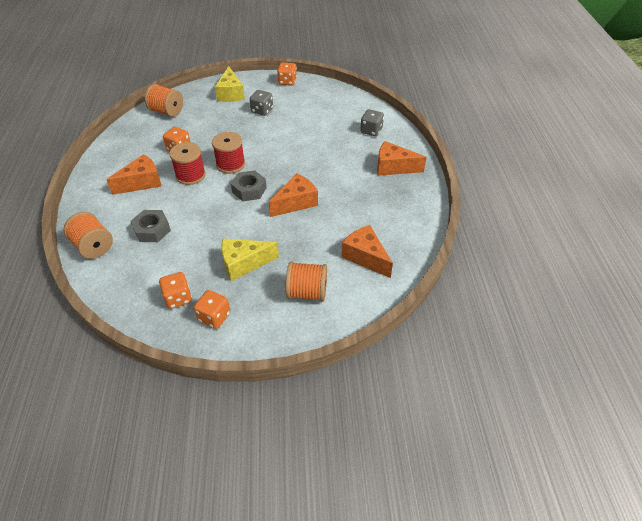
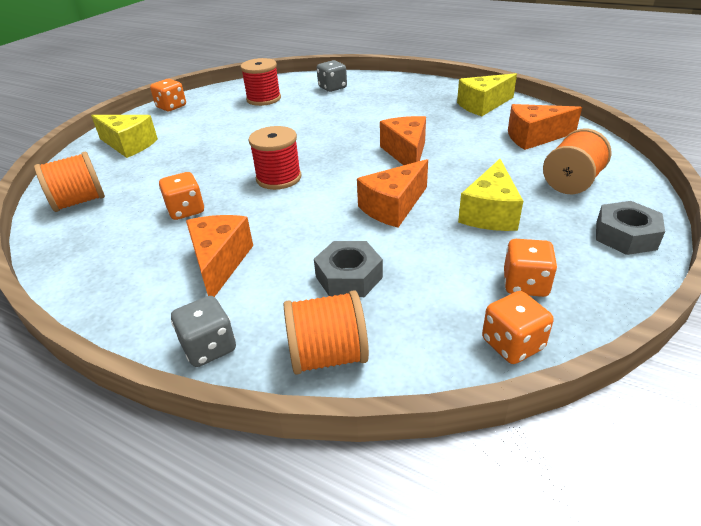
camera: 55 degrees left, 10 degrees down
(190, 175) = (261, 214): red spool -> red spool (263, 99)
(214, 317) = (582, 260): orange dice -> orange dice (512, 344)
(249, 190) = (347, 177): grey nut -> grey nut (625, 235)
(262, 111) = (201, 133): grey dice -> grey dice (209, 347)
(393, 167) = (405, 92): orange cheese -> orange cheese (393, 207)
(402, 214) = (483, 105): none -> yellow cheese

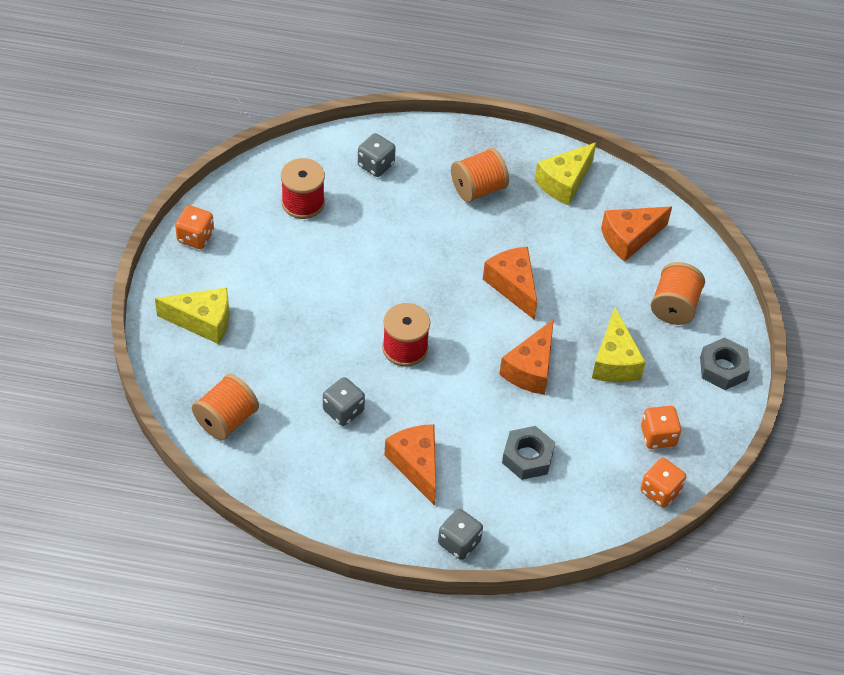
camera: 25 degrees left, 15 degrees up
(186, 210) = (343, 411): orange dice -> grey dice
(328, 355) = (544, 529): orange spool -> orange spool (478, 189)

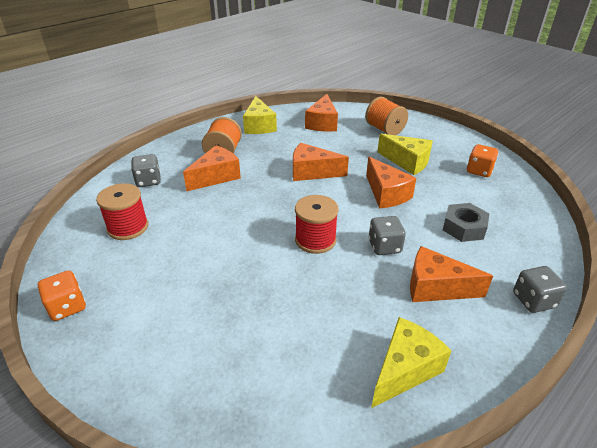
camera: 50 degrees left, 15 degrees down
(203, 321) = (156, 353): yellow cheese -> yellow cheese (404, 369)
(226, 420) = (286, 400): orange spool -> none
(343, 411) = (346, 304): grey dice -> grey dice (384, 246)
(431, 212) = (216, 177): none -> orange cheese
(660, 491) = (526, 187): orange dice -> none
(723, 368) = (442, 133): grey nut -> none

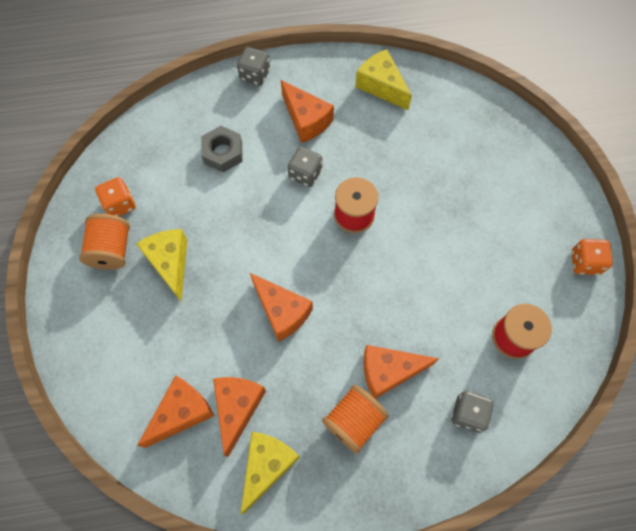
camera: 145 degrees left, 30 degrees up
(384, 129) = (124, 342): orange spool -> orange spool (112, 250)
(386, 194) = (241, 231): orange cheese -> orange cheese (237, 408)
(404, 369) = (381, 86): yellow cheese -> yellow cheese turned 60 degrees clockwise

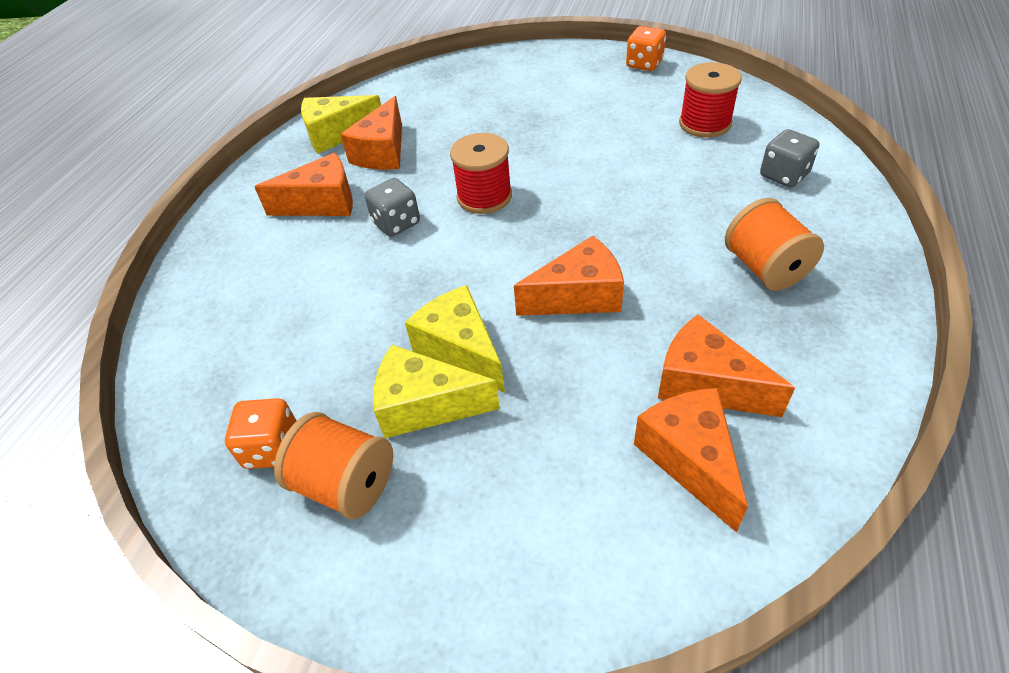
camera: 60 degrees left, 20 degrees down
(223, 153) = (296, 294): grey nut -> none
(255, 75) = (212, 232): grey dice -> none
(267, 466) = (807, 374): yellow cheese -> yellow cheese (460, 350)
(389, 372) = (708, 221): orange cheese -> orange cheese (383, 152)

